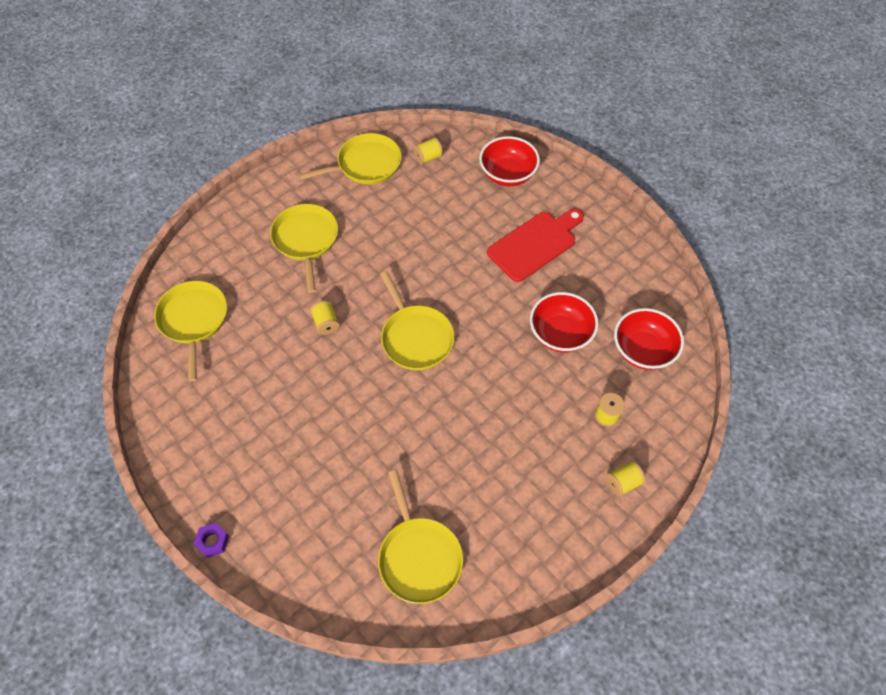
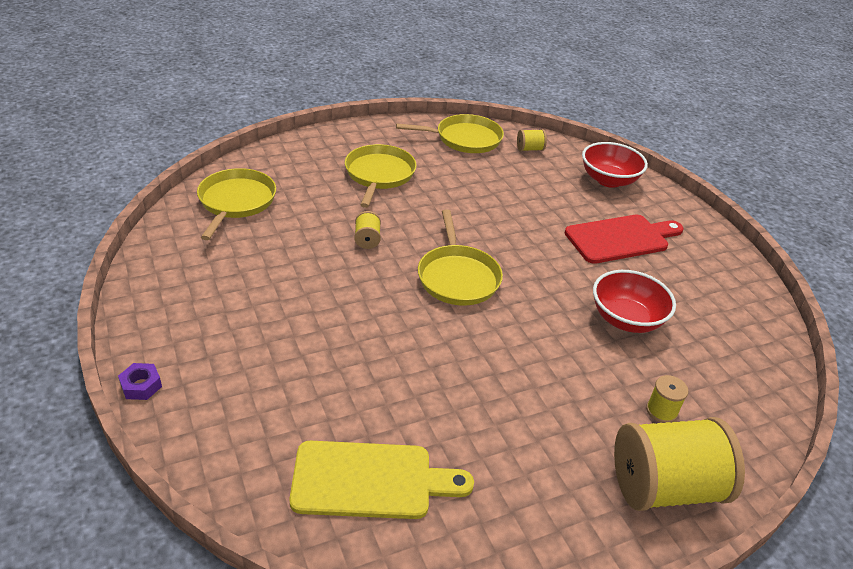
camera: 15 degrees right, 20 degrees down
(419, 557) = (370, 480): yellow pan -> yellow cutting board
(623, 482) = (665, 487): yellow spool -> yellow spool, size x2.36
(643, 350) = (724, 362): red bowl -> none

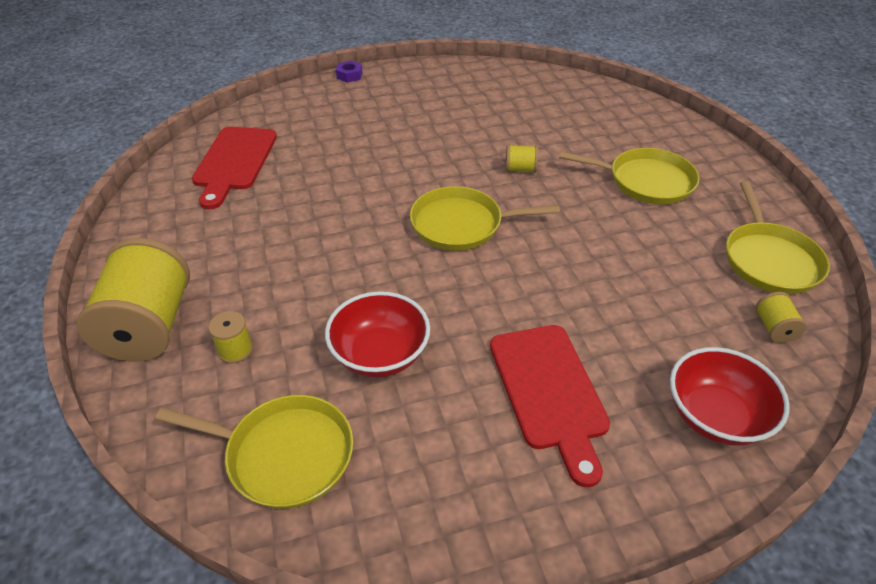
camera: 100 degrees right, 5 degrees up
(236, 202) = (569, 99): yellow pan -> yellow pan (284, 455)
(370, 480) = (234, 162): yellow cutting board -> red cutting board

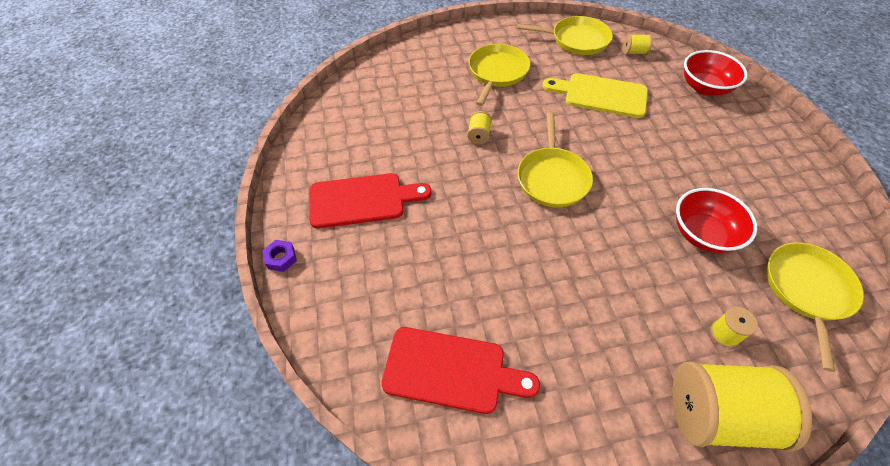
camera: 85 degrees left, 10 degrees up
(549, 391) = (708, 149): red cutting board -> red cutting board (362, 200)
(638, 278) = (601, 95): none -> yellow cutting board

